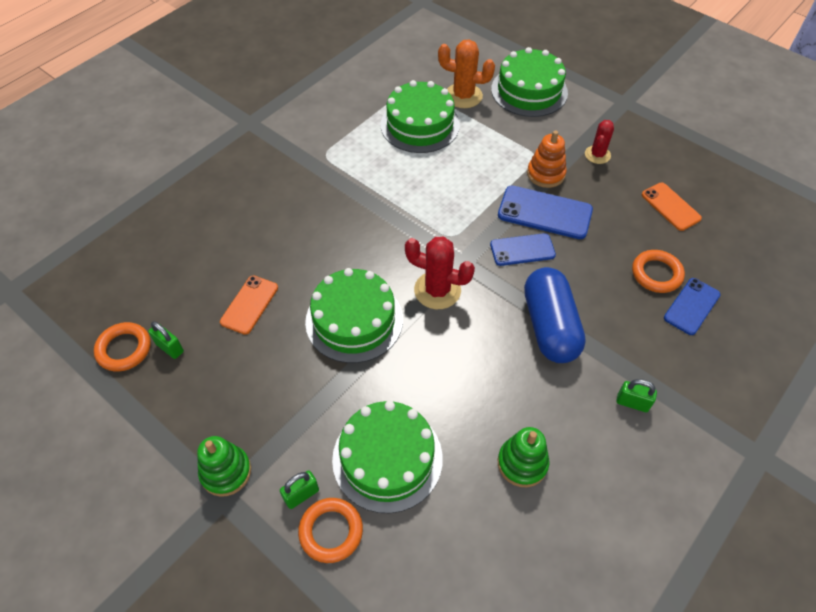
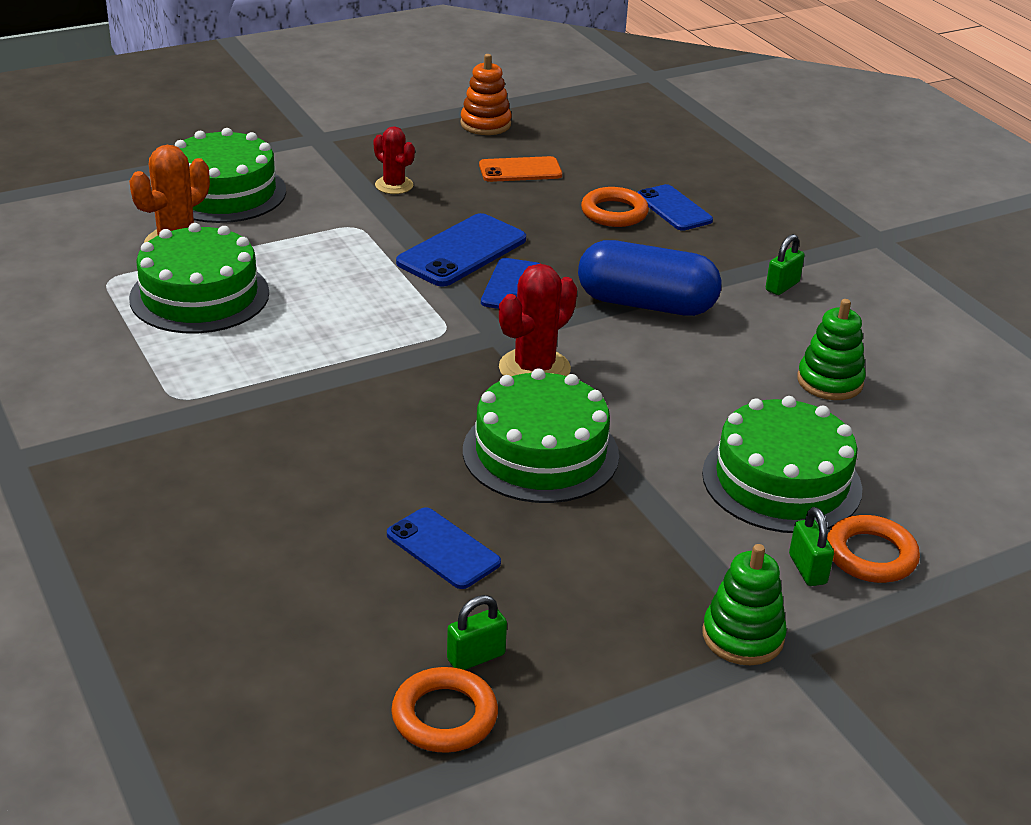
camera: 70 degrees left, 20 degrees down
(249, 305) = (443, 549): orange phone -> blue phone
(545, 174) = (394, 229): orange stacking toy -> orange stacking toy (485, 124)

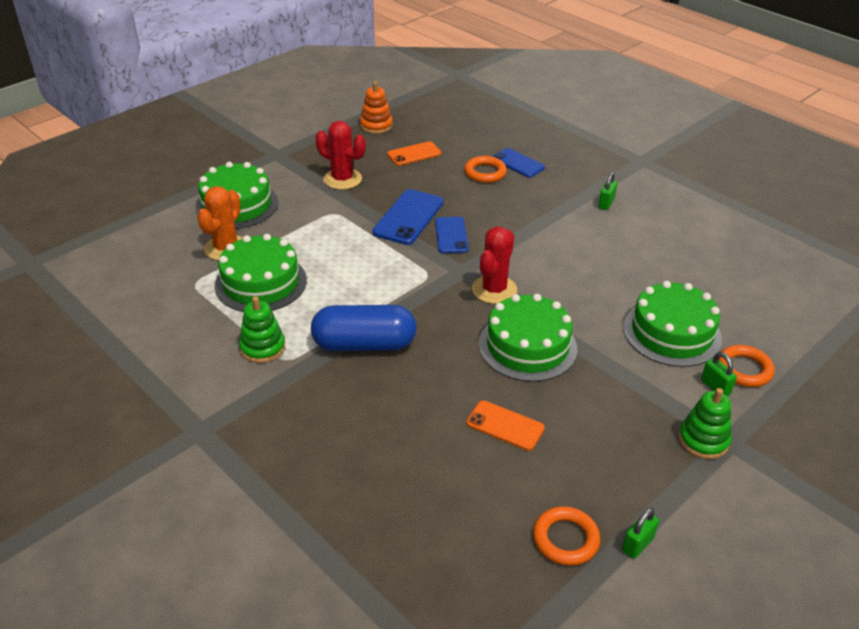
camera: 15 degrees left, 5 degrees up
(394, 185) = (342, 179): red cactus -> red cactus, size x1.56
(443, 549) = (505, 426): blue phone -> orange phone
(476, 657) = (562, 494): green padlock -> green padlock (637, 544)
(646, 304) = (536, 231): blue capsule -> blue capsule (364, 344)
(829, 381) = (664, 261): green stacking toy -> green stacking toy (262, 347)

